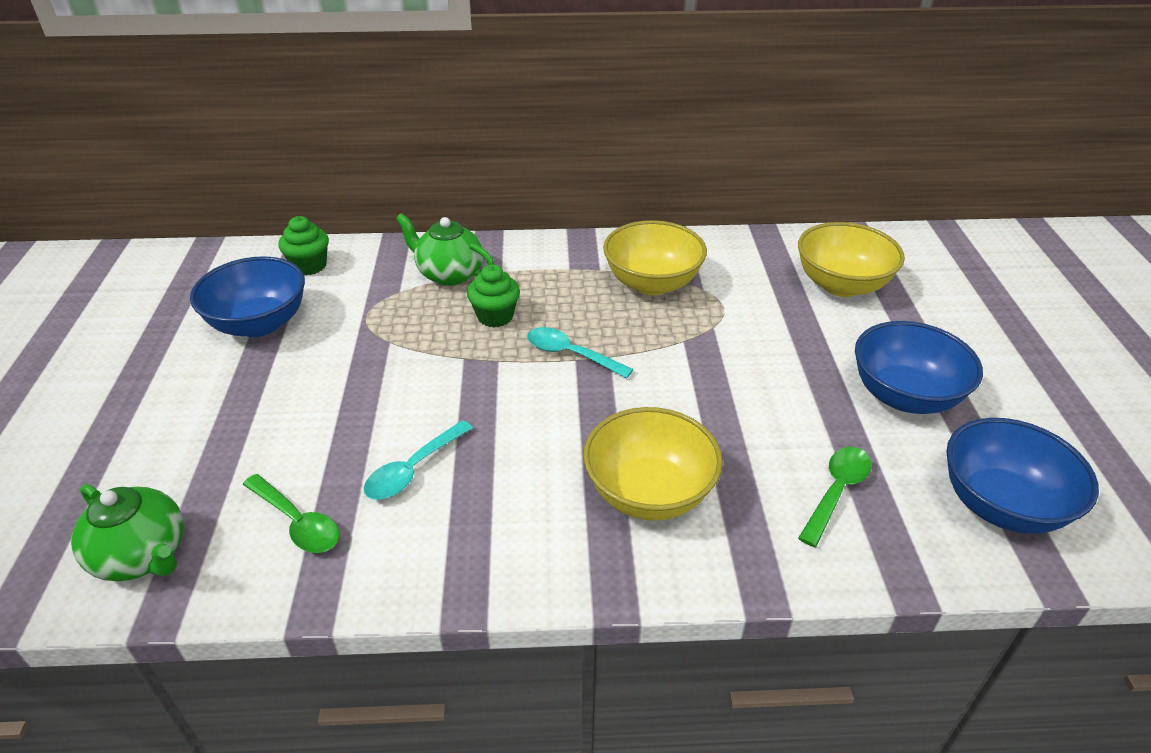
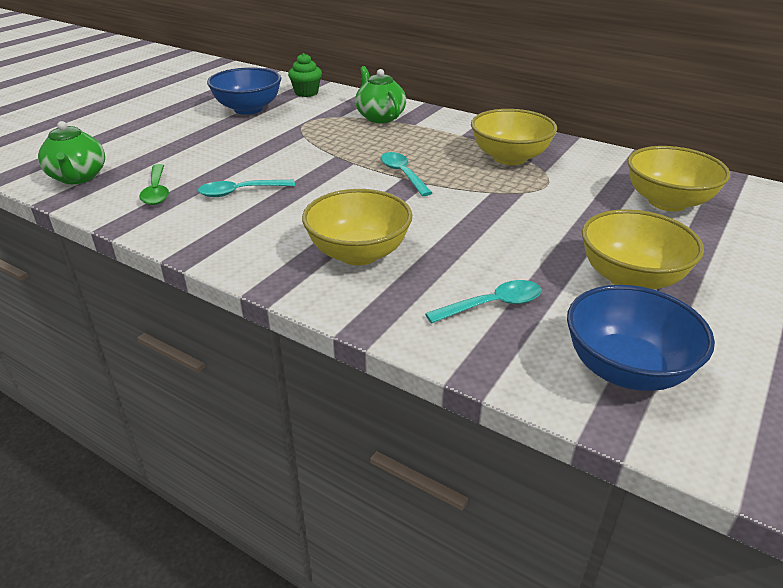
camera: 35 degrees right, 5 degrees down
(495, 316) = (380, 143): green cupcake -> none
(836, 491) = (492, 305): green spoon -> turquoise spoon
(904, 396) = (630, 278): blue bowl -> yellow bowl

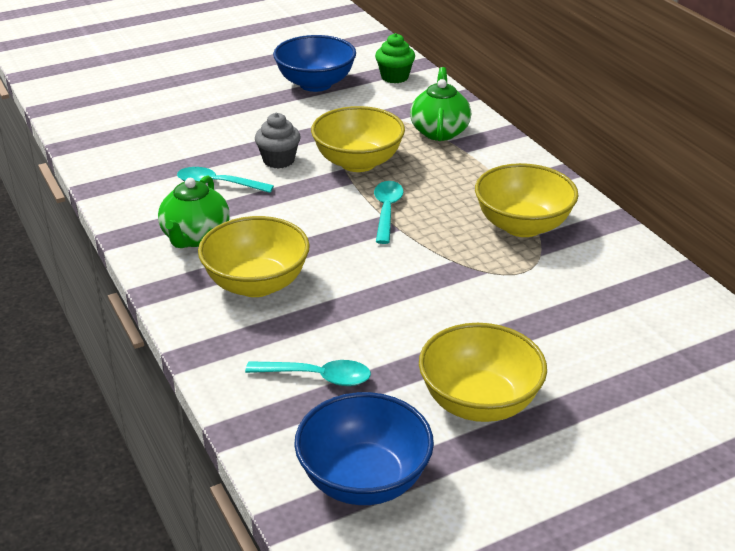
camera: 30 degrees right, 0 degrees up
(78, 177) = (101, 126): green teapot -> green teapot (195, 237)
(156, 191) = (150, 161): green spoon -> none
(275, 163) = (278, 160): none -> grey cupcake
(667, 202) = (634, 337): yellow bowl -> yellow bowl (358, 162)

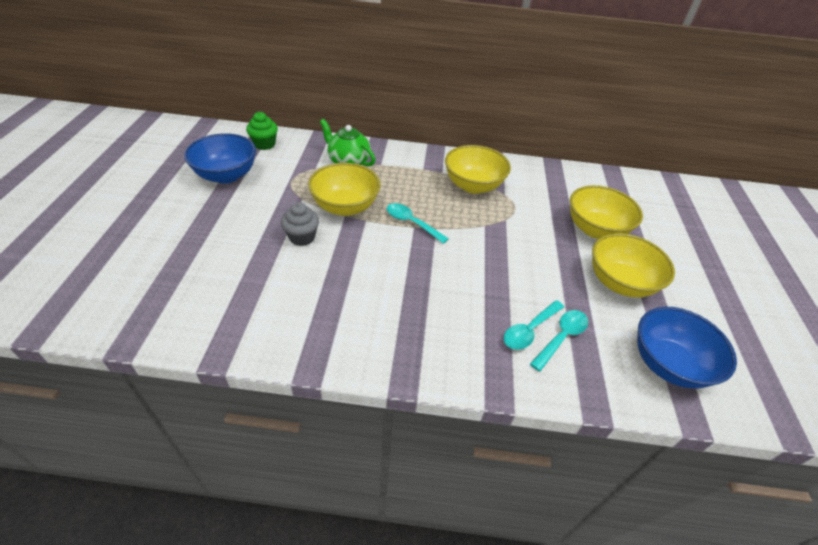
camera: 60 degrees left, 10 degrees up
(195, 237) = (355, 324): green teapot -> none
(218, 184) = (298, 280): turquoise spoon -> turquoise spoon (529, 330)
(256, 284) = (441, 319): yellow bowl -> yellow bowl (595, 229)

